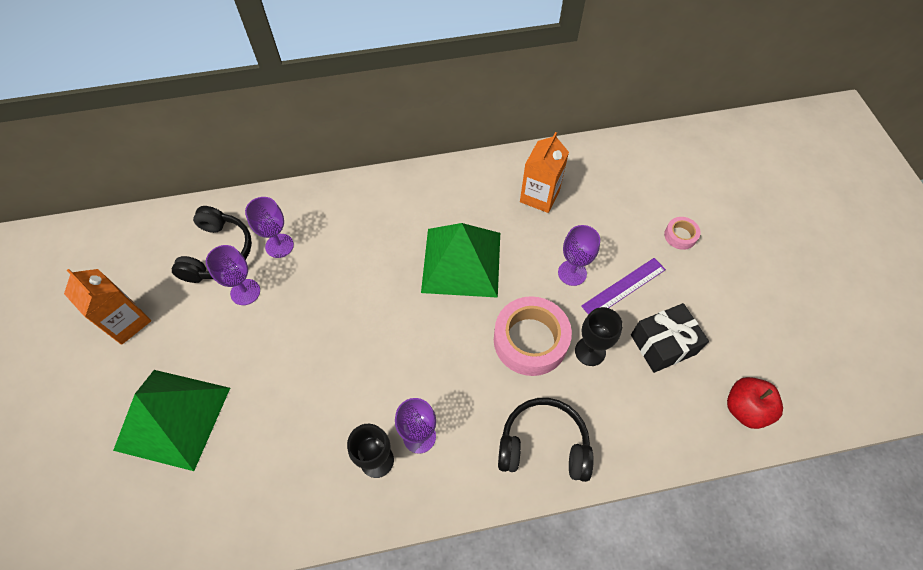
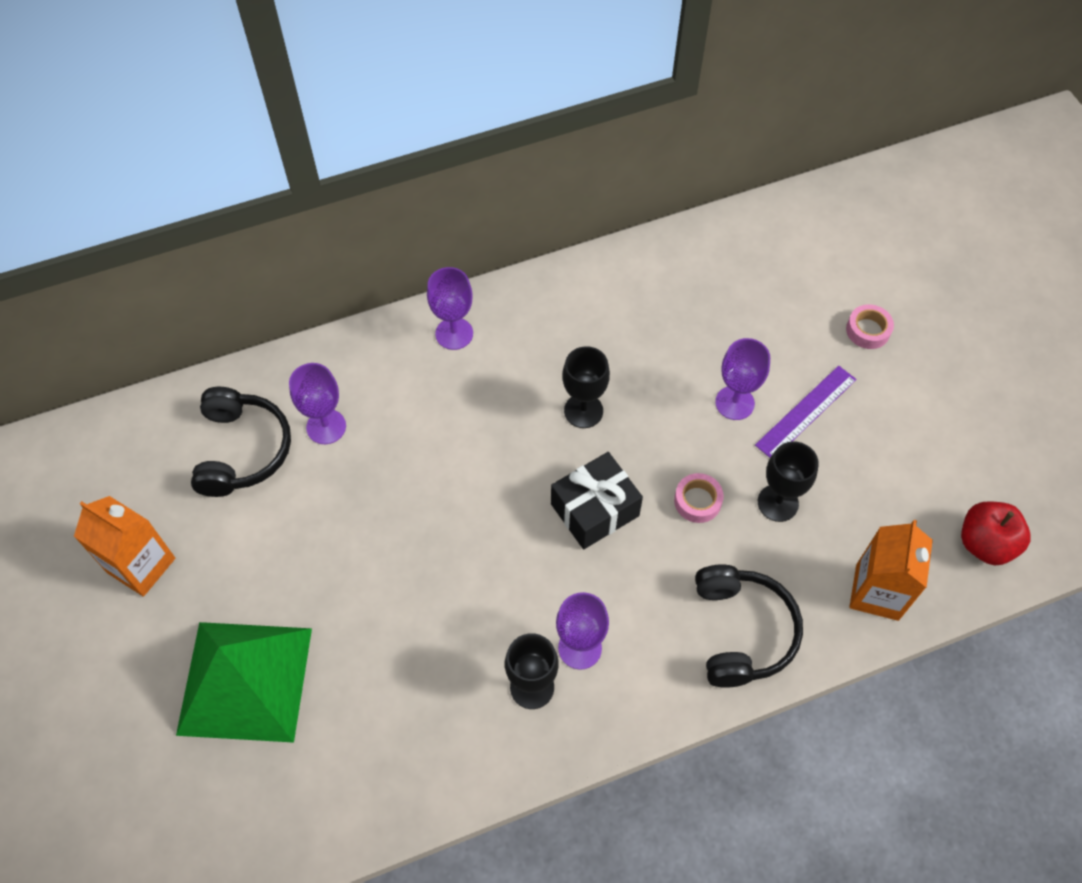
camera: 10 degrees left, 0 degrees up
(245, 292) = (296, 498): purple goblet -> purple goblet (454, 333)
(461, 262) = (583, 411): green pyramid -> black goblet
(530, 340) = (697, 501): pink tape -> pink tape, size x0.47
(539, 196) = (670, 303): orange carton -> orange carton (877, 592)
(543, 445) = (741, 631): black headphones -> black headphones turned 90 degrees clockwise
(663, 344) = (869, 478): black gift -> black gift (594, 510)

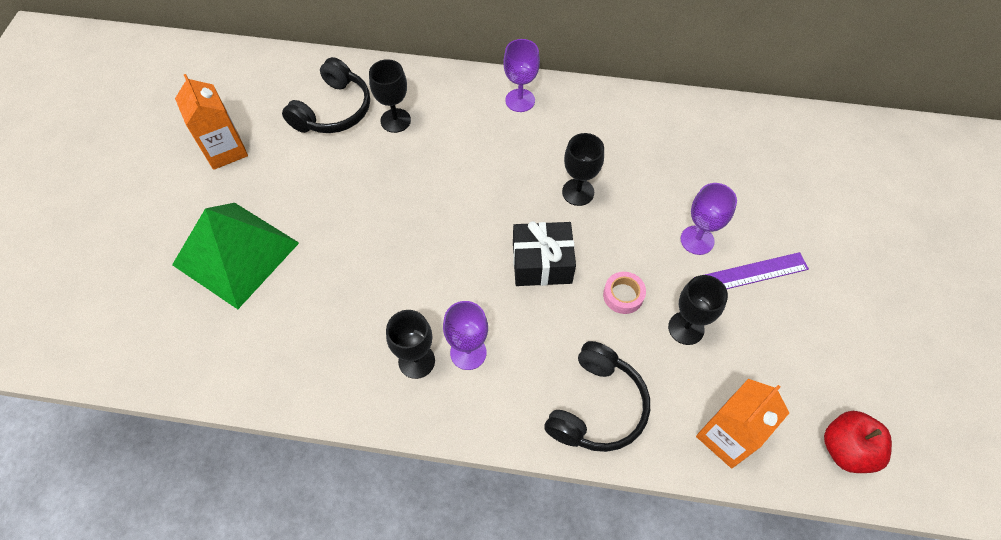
camera: 30 degrees right, 0 degrees up
(326, 427) = (395, 120): purple goblet -> black goblet
(868, 330) = (841, 238): pink tape -> none

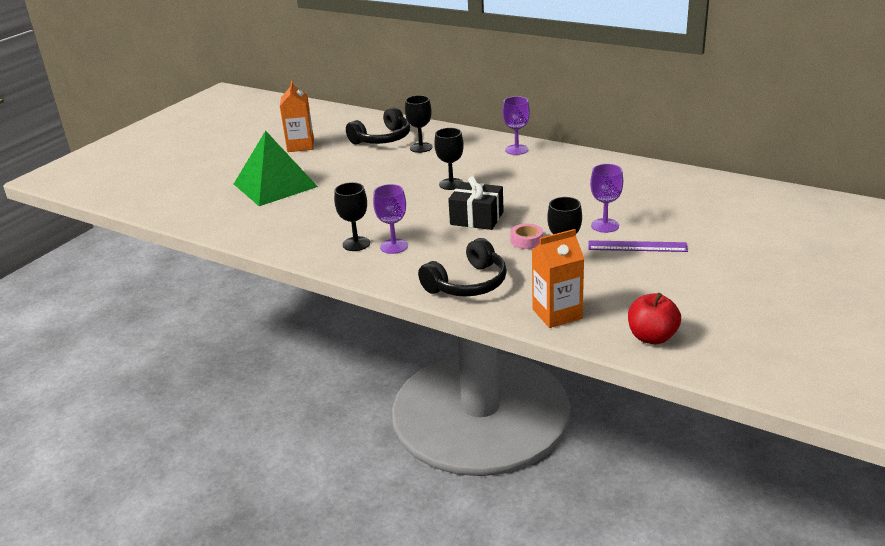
camera: 25 degrees right, 30 degrees down
(578, 192) = (528, 193): black goblet -> black goblet (451, 184)

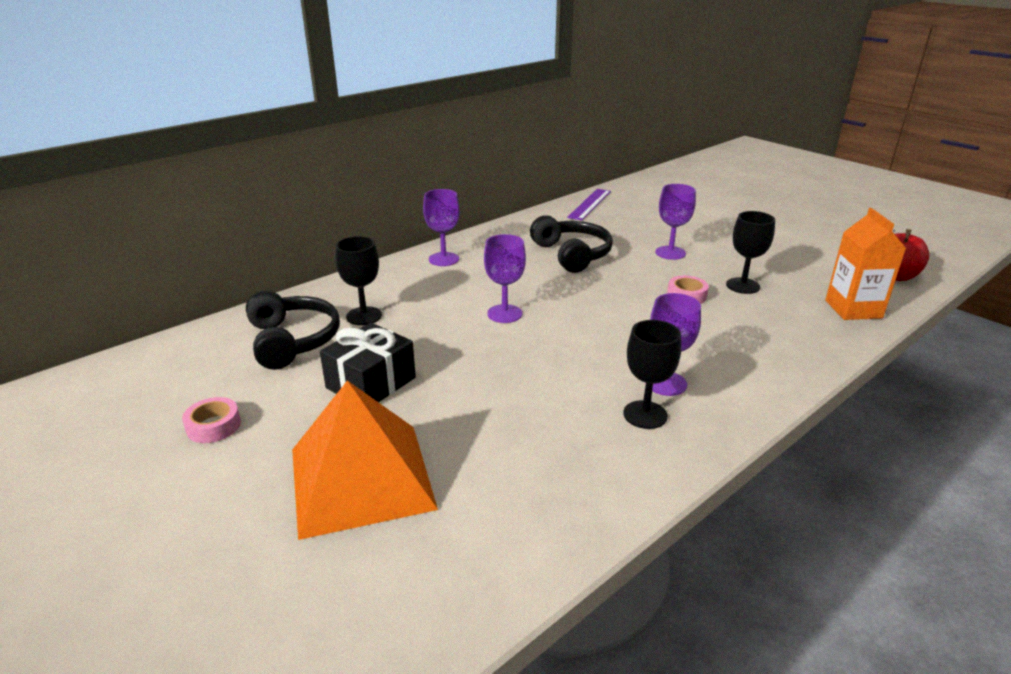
camera: 75 degrees left, 0 degrees up
(275, 185) = (361, 477): green pyramid -> orange pyramid
(300, 146) = (213, 426): orange carton -> pink tape
(451, 184) = (504, 314): black goblet -> purple goblet
(467, 283) = (781, 347): black headphones -> black headphones (572, 254)
(477, 218) = (614, 313): black gift -> black gift (371, 383)
(637, 246) = (720, 248): purple ruler -> purple ruler (589, 204)

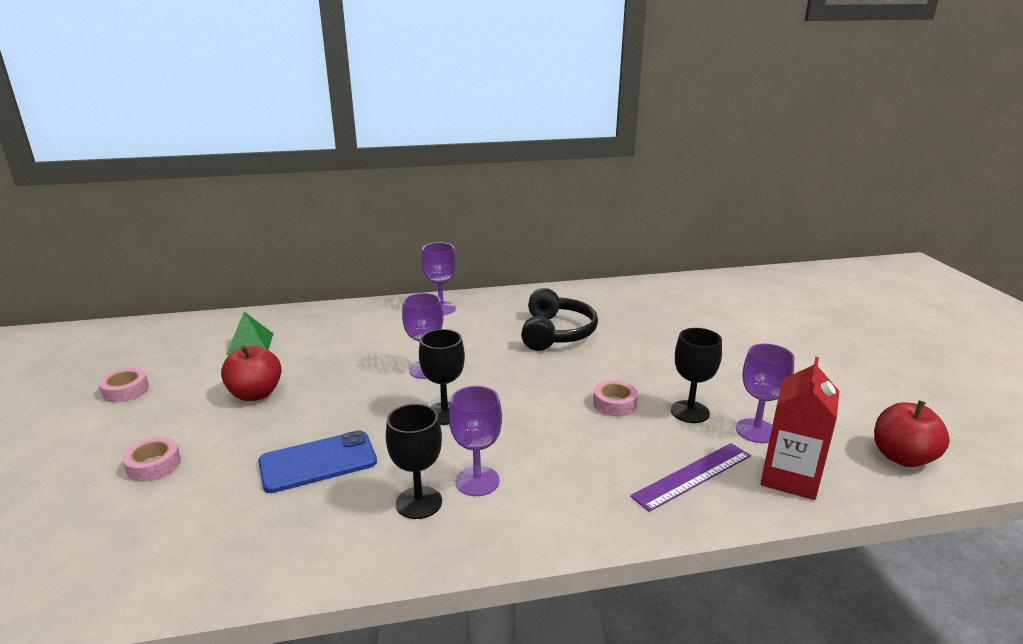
camera: 30 degrees right, 5 degrees down
(292, 341) = (250, 344): black headphones -> green pyramid
(361, 477) = (154, 465): orange pyramid -> pink tape
(364, 316) = (321, 339): black goblet -> black goblet (444, 413)
(371, 383) = (255, 394): black gift -> red apple
(518, 416) = (318, 462): none -> blue phone
(589, 204) = (638, 289): purple ruler -> purple ruler (692, 476)
(670, 253) = (656, 356): purple goblet -> purple goblet (756, 431)
(853, 309) = (790, 477): orange carton -> red carton

